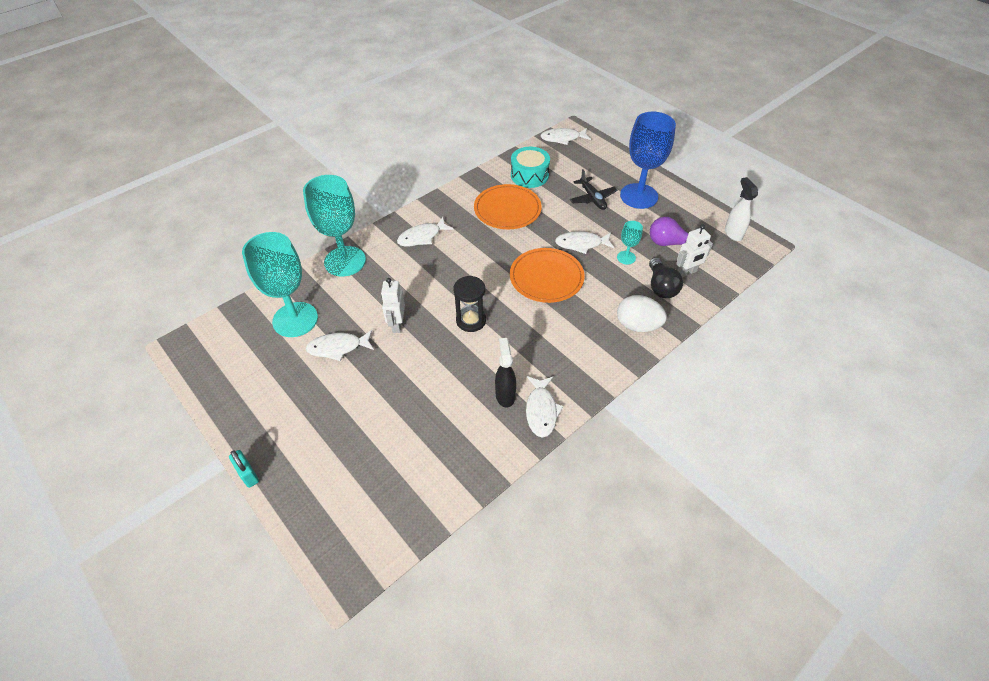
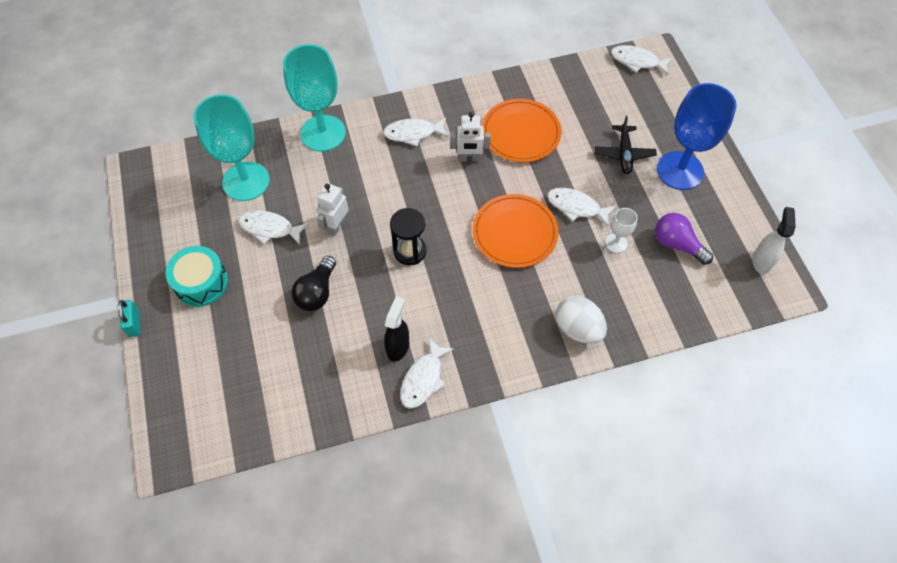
camera: 25 degrees right, 10 degrees up
(529, 175) = (570, 98): turquoise drum -> turquoise drum (201, 283)
(626, 257) = (616, 243): turquoise goblet -> white goblet
(661, 287) = (632, 294): black light bulb -> black light bulb (317, 292)
(686, 272) = (673, 288): white robot -> white robot (469, 158)

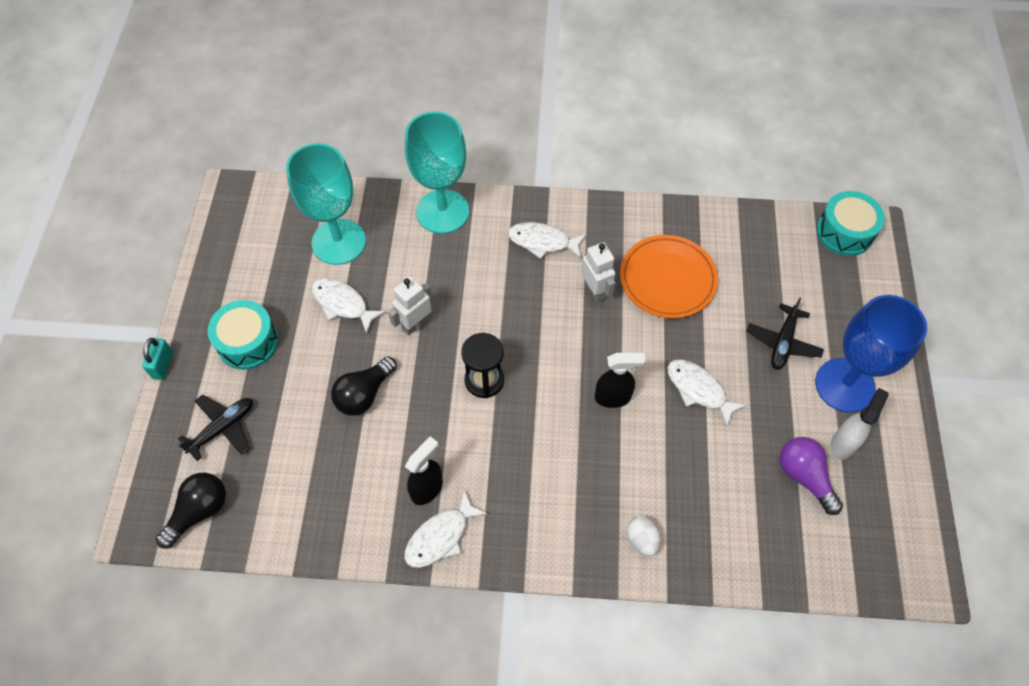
camera: 20 degrees right, 0 degrees up
(208, 356) = (223, 428): none -> black plane
(216, 427) = (199, 511): none -> black light bulb
(469, 158) = (595, 291): white robot -> white robot turned 135 degrees counterclockwise
(515, 232) = (613, 397): orange plate -> black spray bottle
(578, 328) = (642, 539): white egg -> white egg, size x0.61
(616, 243) = (729, 450): white goblet -> none
(637, 61) = (844, 232): white fish -> turquoise drum
(761, 261) = (904, 534): white spray bottle -> white spray bottle (843, 443)

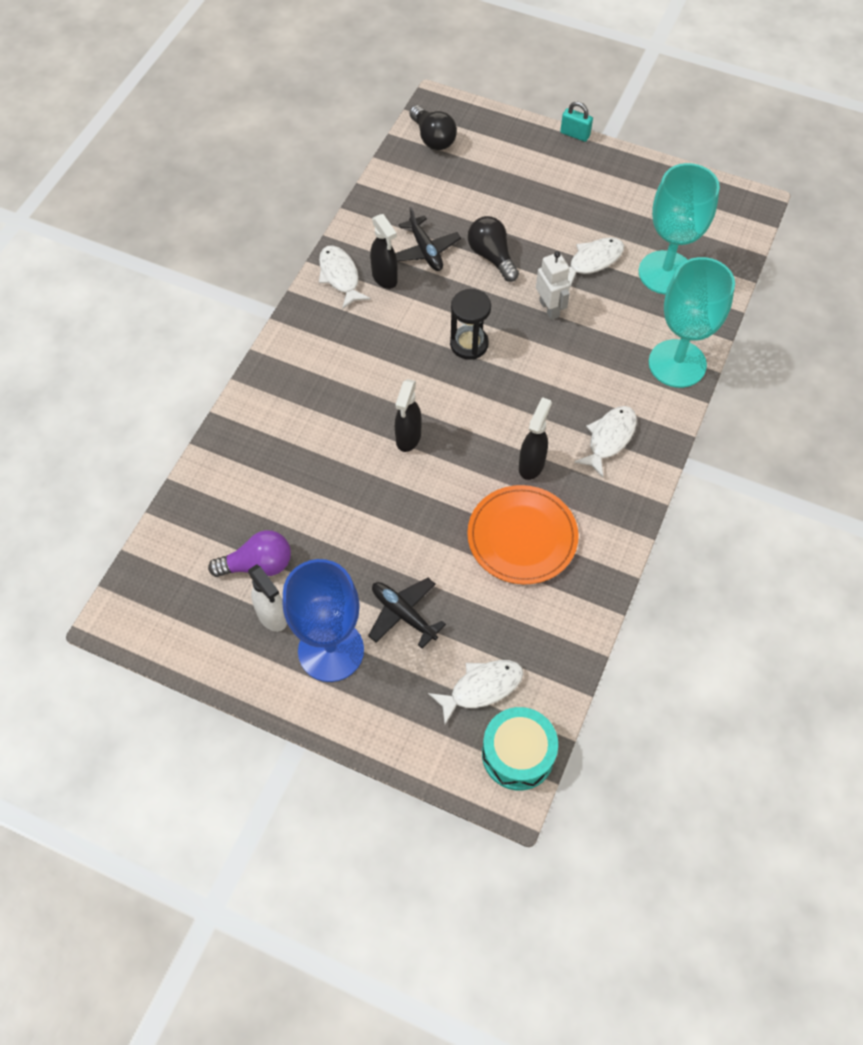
camera: 110 degrees right, 0 degrees up
(223, 428) = (499, 162): black plane -> black plane (425, 250)
(248, 342) = (576, 190): turquoise drum -> none
(595, 291) = (531, 465): white robot -> black spray bottle
(642, 539) = (267, 412): white egg -> none
(698, 390) = (385, 513): white fish -> white fish (481, 688)

